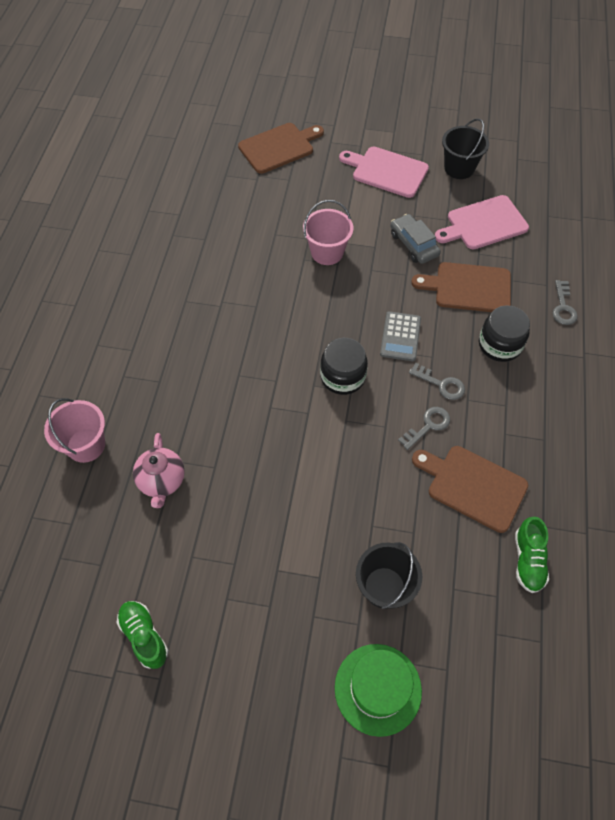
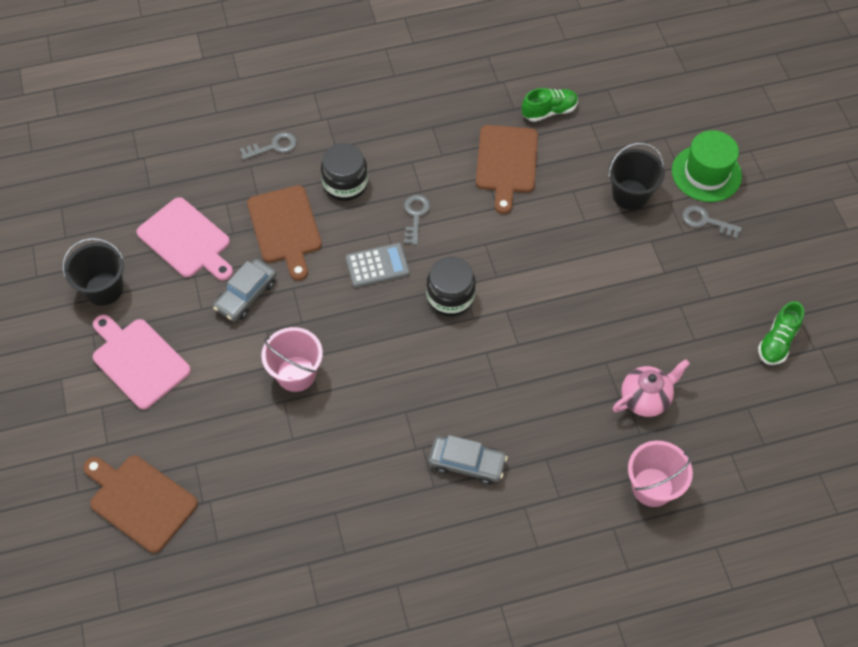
camera: 115 degrees left, 0 degrees up
(189, 328) = (467, 463): none -> grey car
(387, 171) = (138, 361): pink cutting board -> pink cutting board turned 135 degrees clockwise
(428, 426) = (466, 212): grey key -> grey key (706, 221)

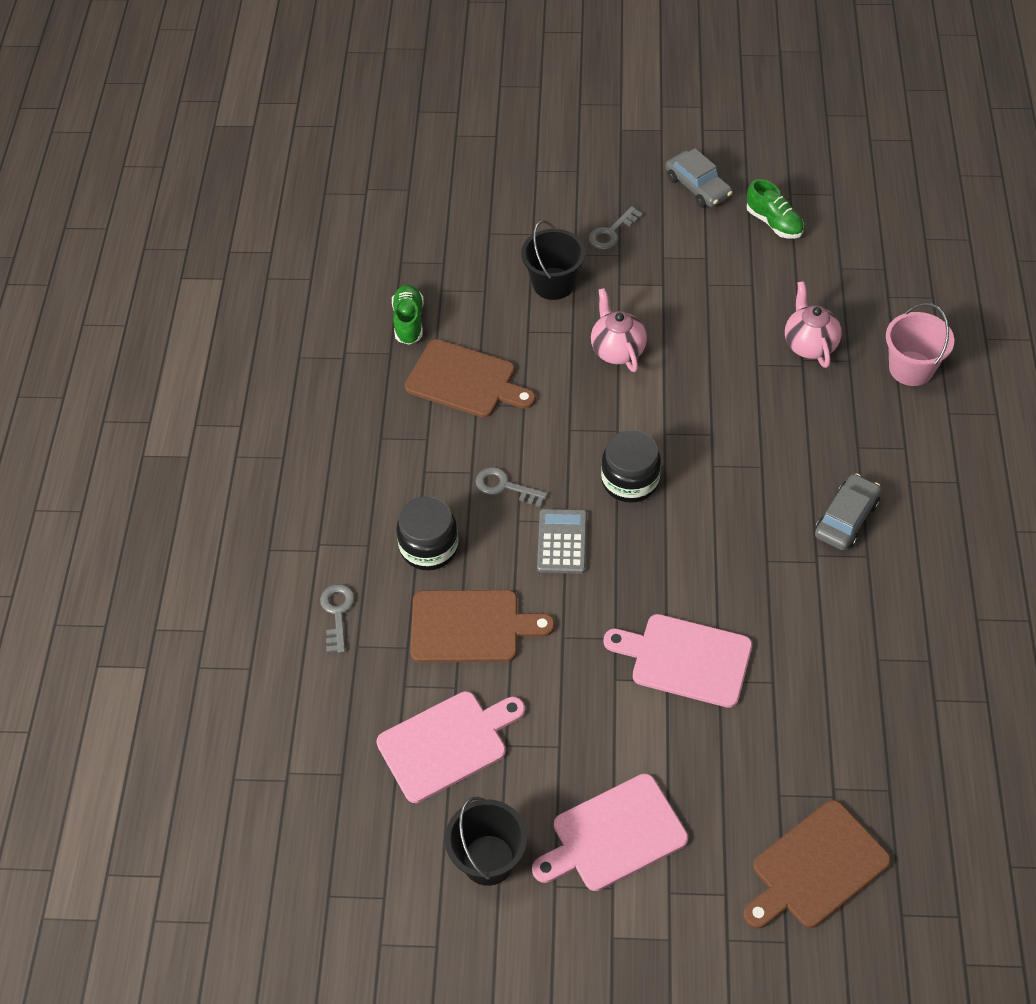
camera: 70 degrees left, 5 degrees down
(246, 295) = (556, 690): grey car -> grey car (697, 186)
(296, 374) = (686, 659): pink bucket -> pink cutting board
(579, 256) = (617, 350): none -> pink teapot
(706, 173) = (551, 214): green hat -> none

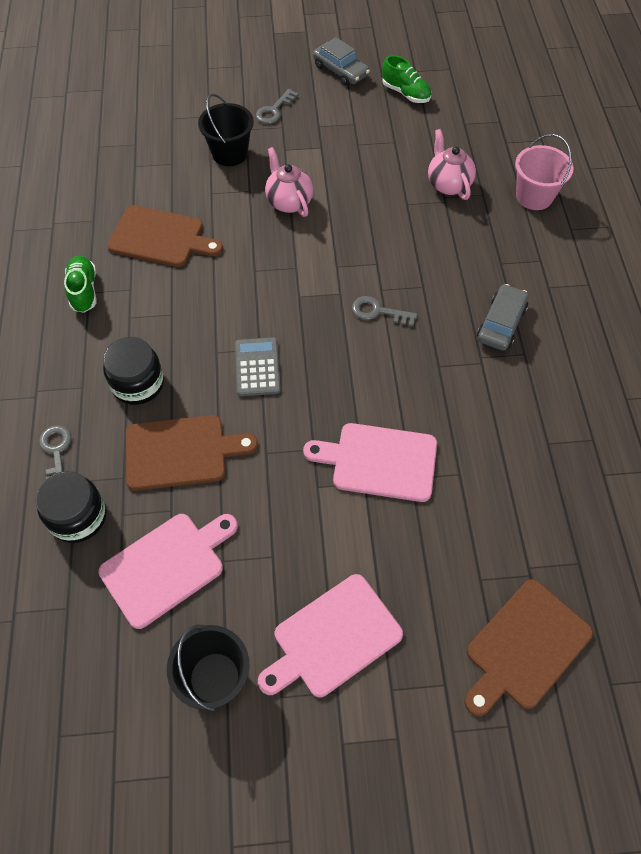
camera: 10 degrees left, 5 degrees up
(409, 322) = (108, 193): green shoe -> green shoe (84, 291)
(505, 486) = (202, 324): grey key -> grey key (378, 312)
(630, 480) = (311, 308): black jar -> black jar (78, 516)

